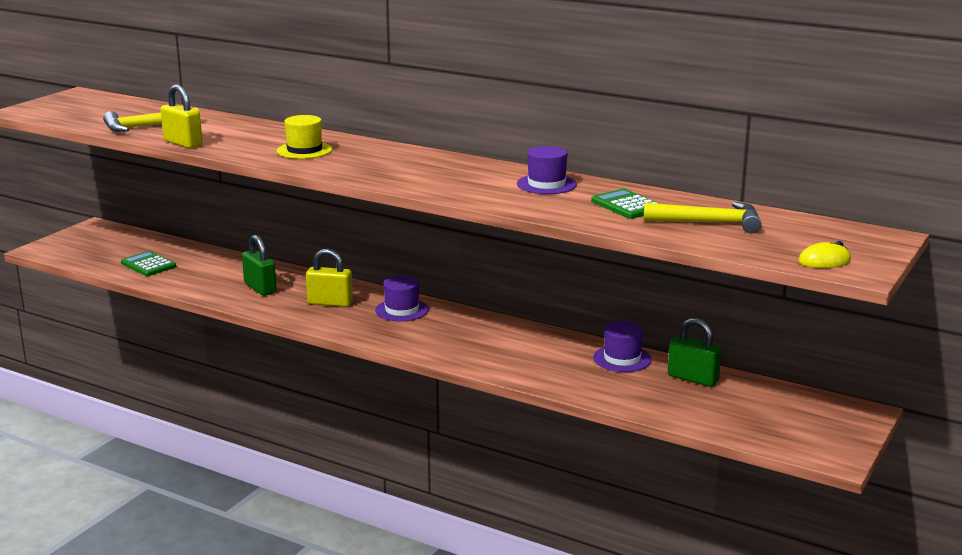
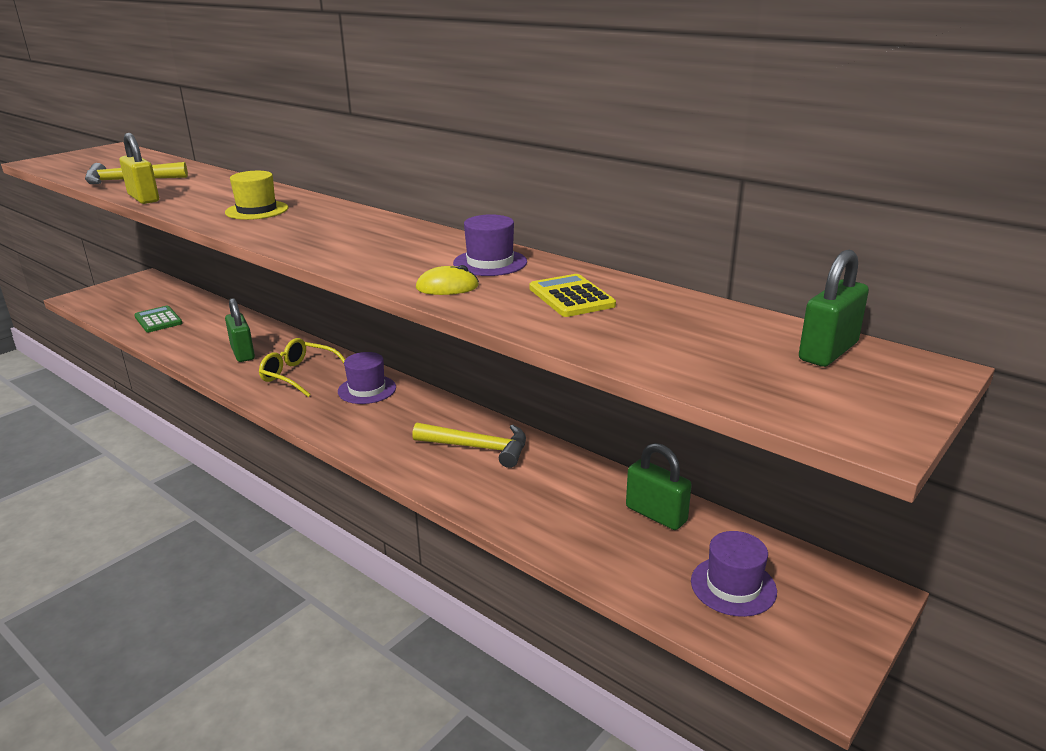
camera: 10 degrees right, 5 degrees up
(330, 303) = (299, 375): yellow padlock -> yellow glasses
(622, 359) = (580, 476): purple hat -> purple hat (733, 586)
(626, 205) = (571, 297): green calculator -> yellow calculator
(709, 223) = (670, 330): yellow hammer -> yellow hammer (478, 448)
(821, 230) = (828, 351): none -> green padlock
(824, 261) = (819, 408): yellow mouse -> yellow mouse (447, 287)

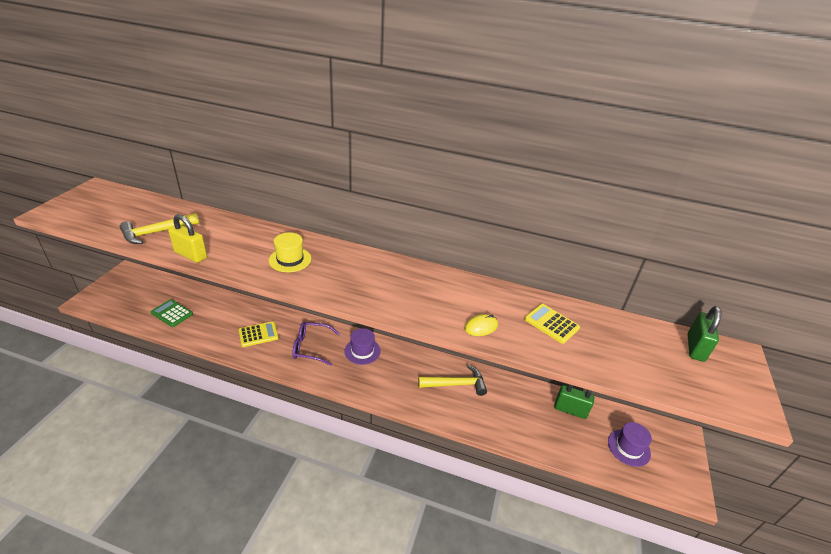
camera: 25 degrees left, 10 degrees up
(243, 353) = (258, 334): green padlock -> yellow calculator
(299, 375) = (311, 347): yellow glasses -> purple glasses
(490, 263) = (483, 297): purple hat -> none

